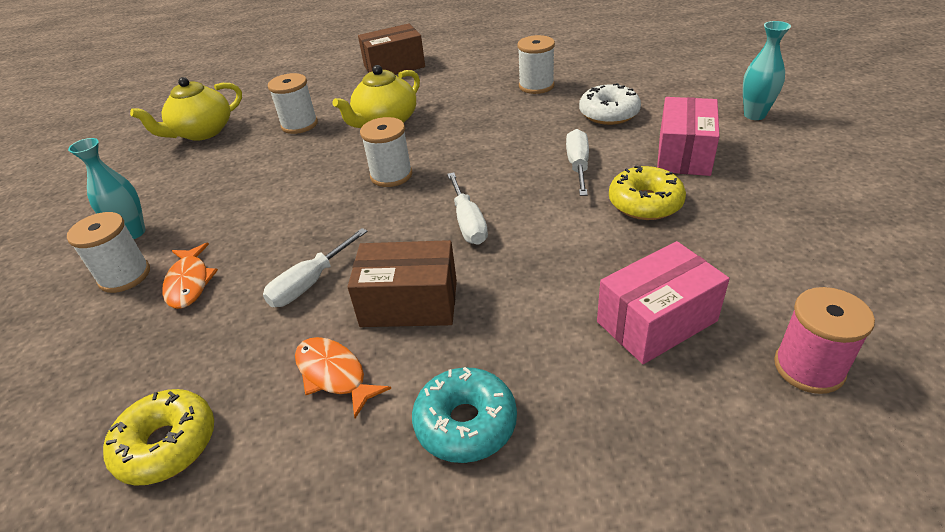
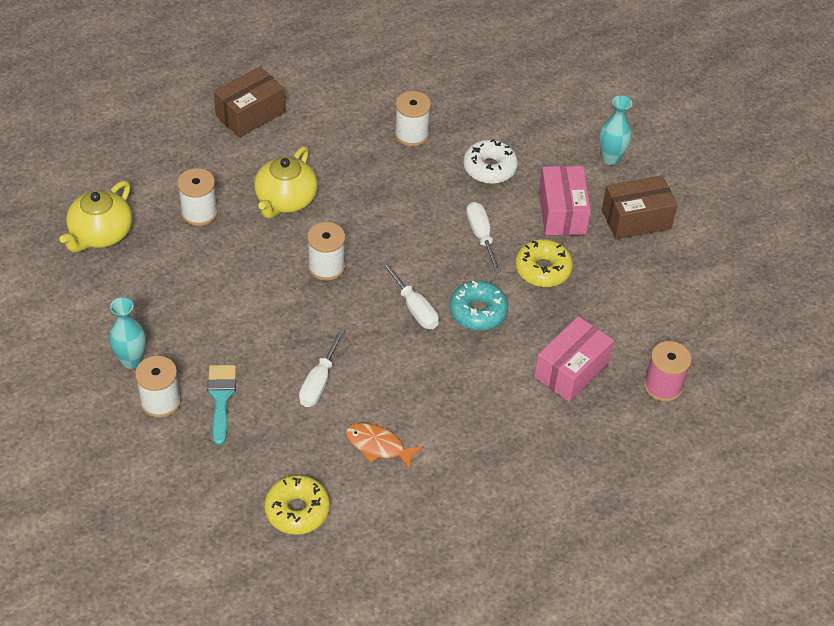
camera: 25 degrees left, 10 degrees up
(189, 283) = (221, 398): orange fish -> turquoise brush
(409, 303) = (402, 385): brown box -> brown box (636, 219)
(465, 423) = (476, 459): turquoise donut -> turquoise donut (478, 312)

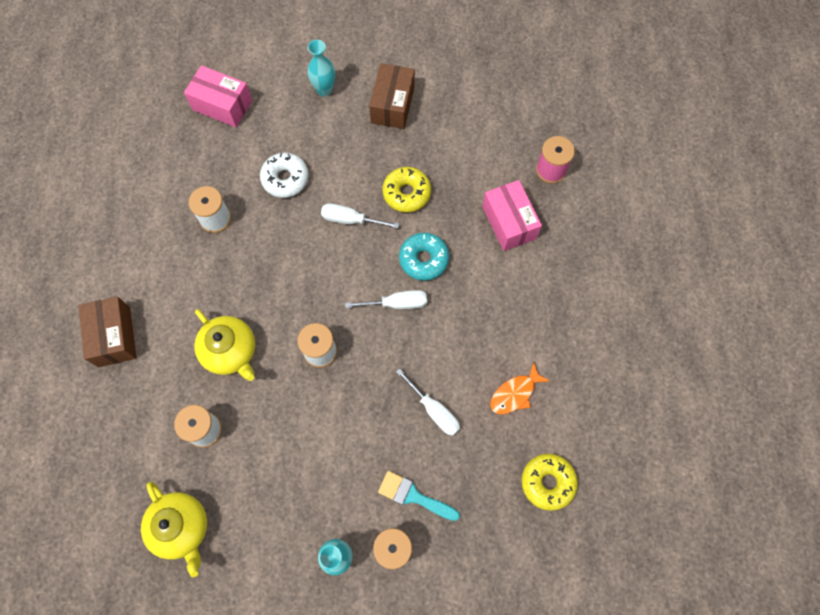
camera: 60 degrees left, 20 degrees up
(562, 212) = (359, 151): pink box -> pink box (222, 105)

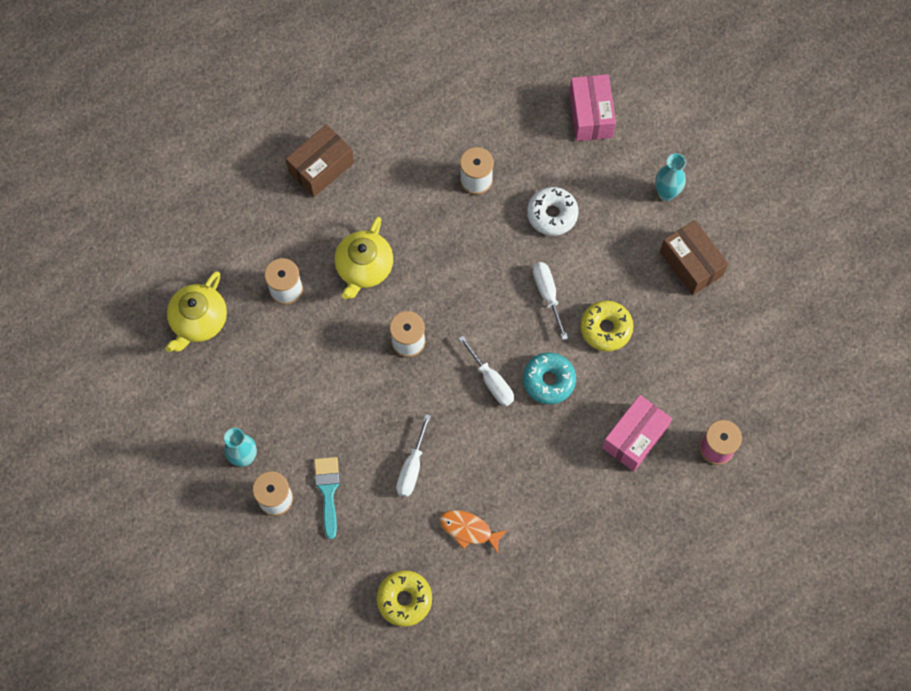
camera: 60 degrees right, 0 degrees up
(392, 105) = (691, 264): brown box -> brown box turned 75 degrees clockwise

